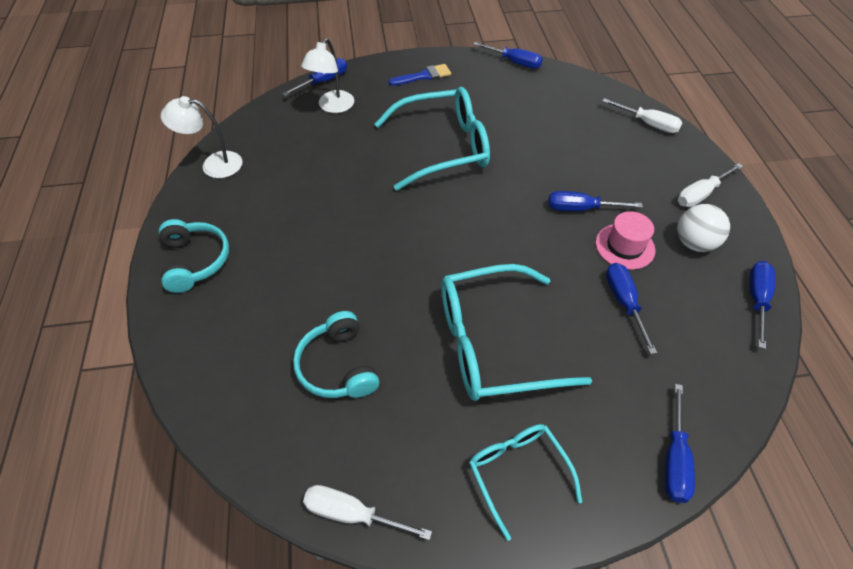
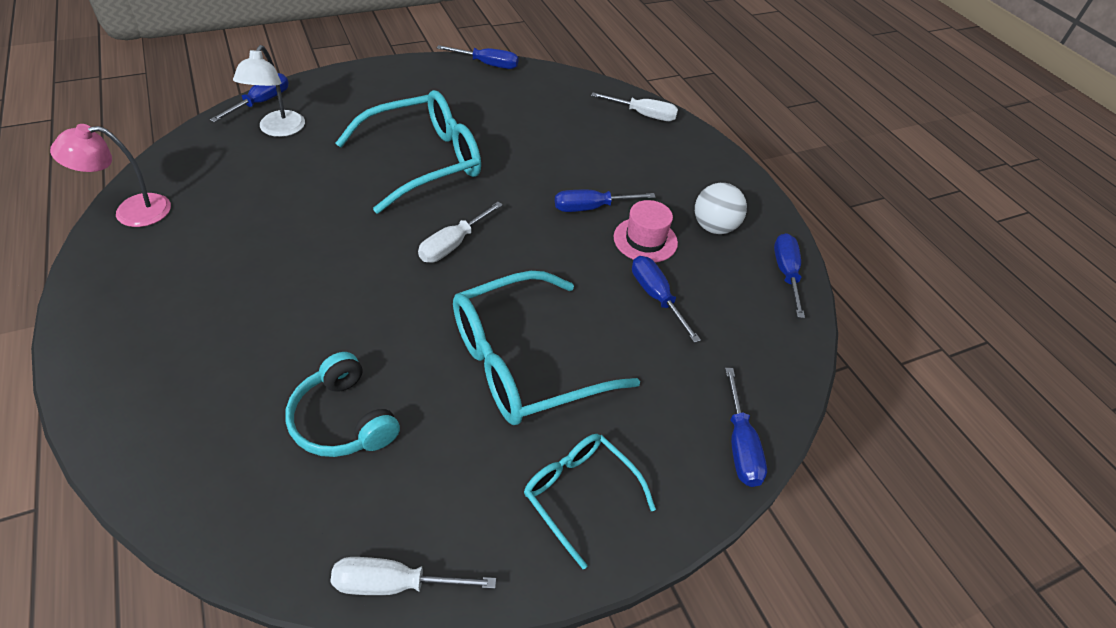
camera: 20 degrees left, 5 degrees down
(195, 261) = (127, 328): turquoise headphones -> none
(213, 164) = (131, 211): white lamp -> pink lamp
(424, 76) = (385, 87): blue brush -> none
(701, 194) = (710, 178): white screwdriver -> white screwdriver (453, 244)

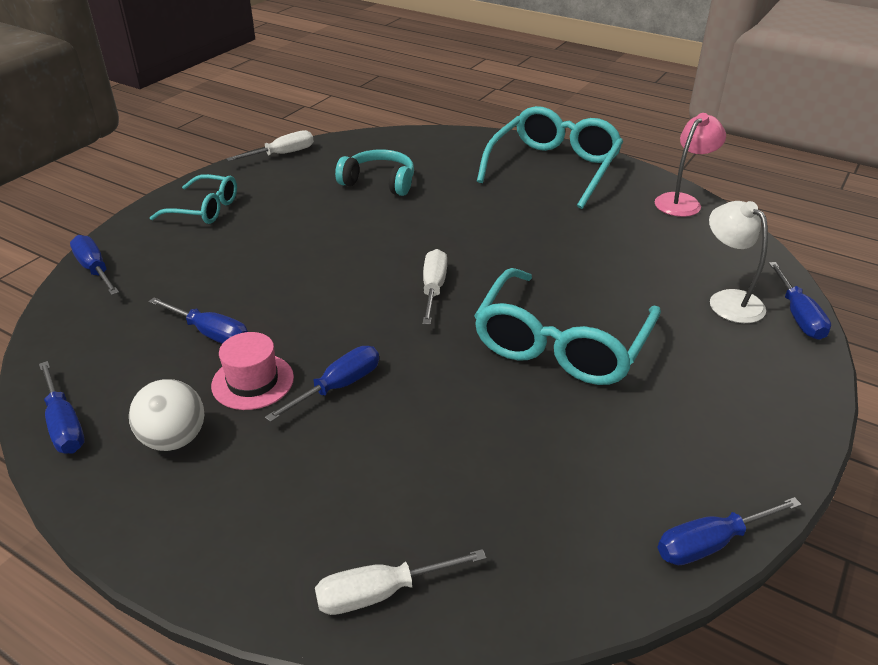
camera: 150 degrees right, 10 degrees down
(524, 362) = (293, 246): turquoise glasses -> turquoise glasses (554, 168)

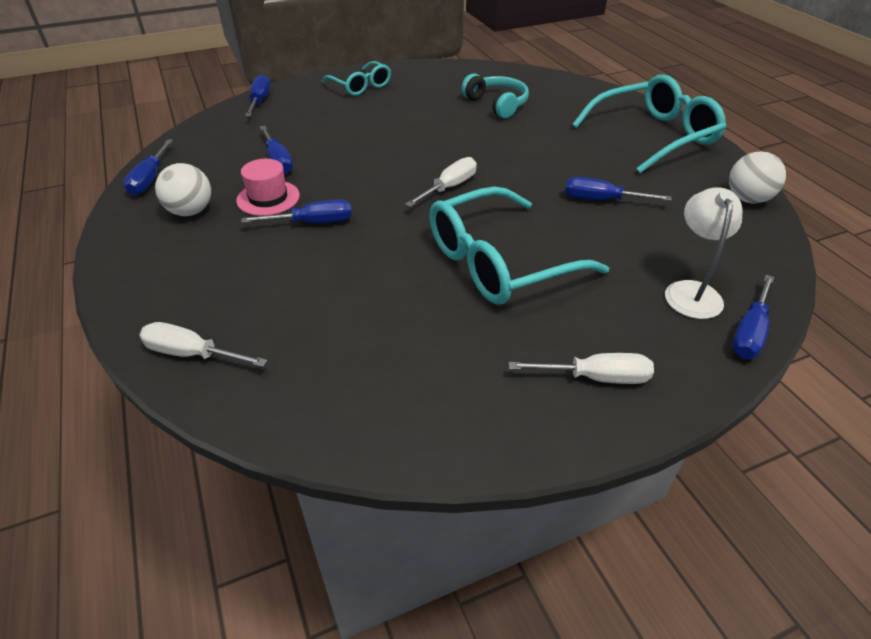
camera: 35 degrees right, 5 degrees up
(282, 154) = (450, 66): white screwdriver -> white screwdriver (595, 377)
(682, 201) = (747, 199): pink lamp -> white ball
(711, 543) = (440, 454): blue screwdriver -> blue screwdriver (602, 200)

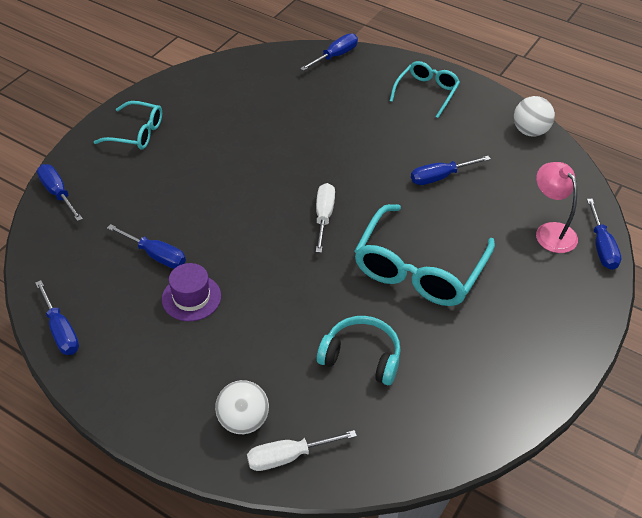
camera: 35 degrees left, 5 degrees up
(190, 211) = (140, 344): white ball -> white ball (243, 420)
(268, 198) = (191, 297): pink hat -> purple hat
(312, 223) = (254, 303): blue screwdriver -> blue screwdriver (335, 56)
(497, 104) = (279, 106): turquoise headphones -> turquoise headphones (361, 357)
(595, 377) = (545, 327): white screwdriver -> none
(654, 136) = (426, 92): turquoise glasses -> turquoise glasses, size x0.57
(691, 291) = (550, 231): white lamp -> pink lamp

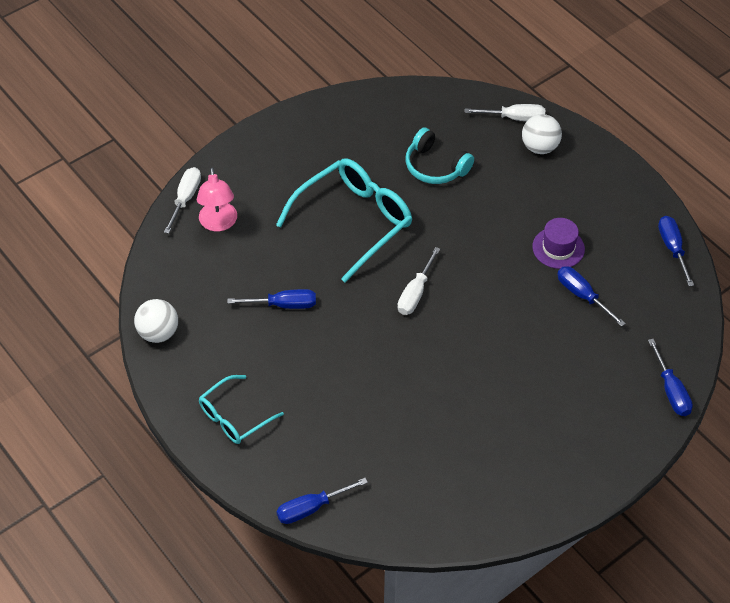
camera: 160 degrees left, 5 degrees up
(137, 133) = (579, 449): turquoise glasses -> none
(601, 246) = (185, 199): blue screwdriver -> white screwdriver

